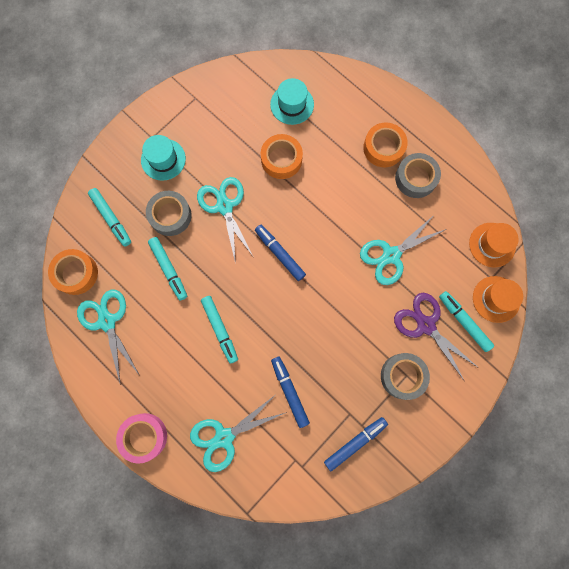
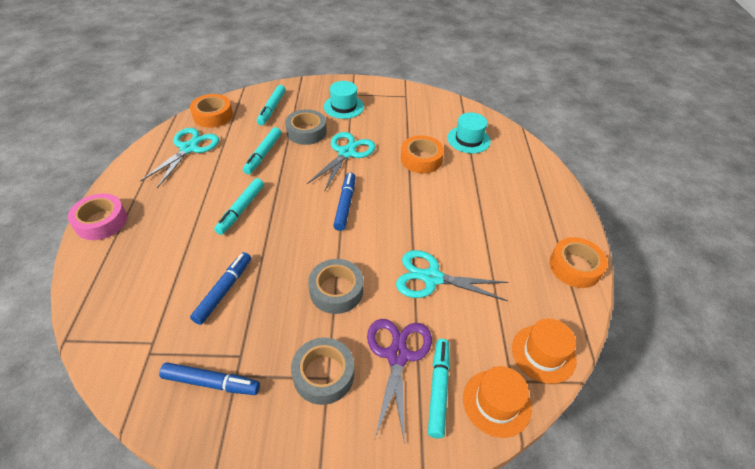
camera: 45 degrees right, 30 degrees down
(224, 437) = (139, 273): turquoise scissors -> none
(383, 148) = (513, 209): orange tape -> orange tape (575, 267)
(415, 178) = (519, 247): grey tape -> grey tape (336, 290)

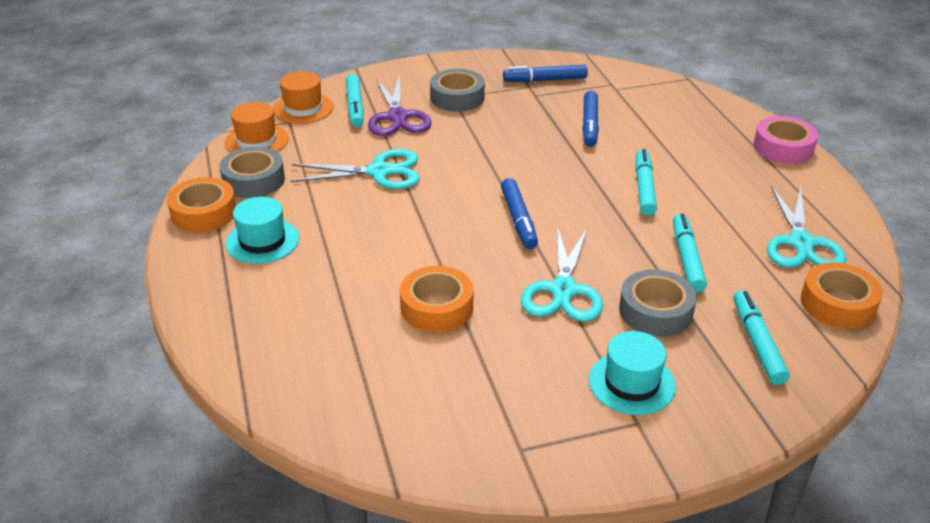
camera: 165 degrees right, 10 degrees down
(336, 290) = (478, 144): grey tape -> grey tape (253, 180)
(468, 139) = (360, 366): turquoise hat -> turquoise hat (262, 241)

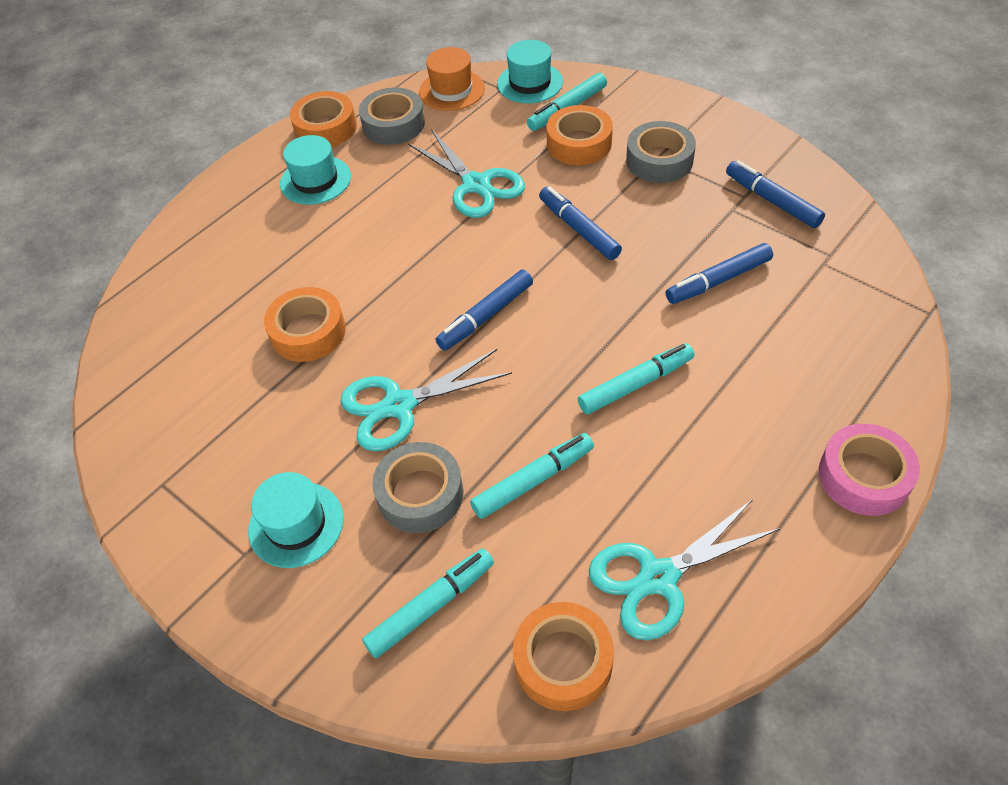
camera: 60 degrees right, 15 degrees up
(303, 108) = (530, 83): orange hat -> turquoise hat
(397, 117) = (579, 143): purple scissors -> orange tape
(481, 151) = (579, 229): none -> blue marker

